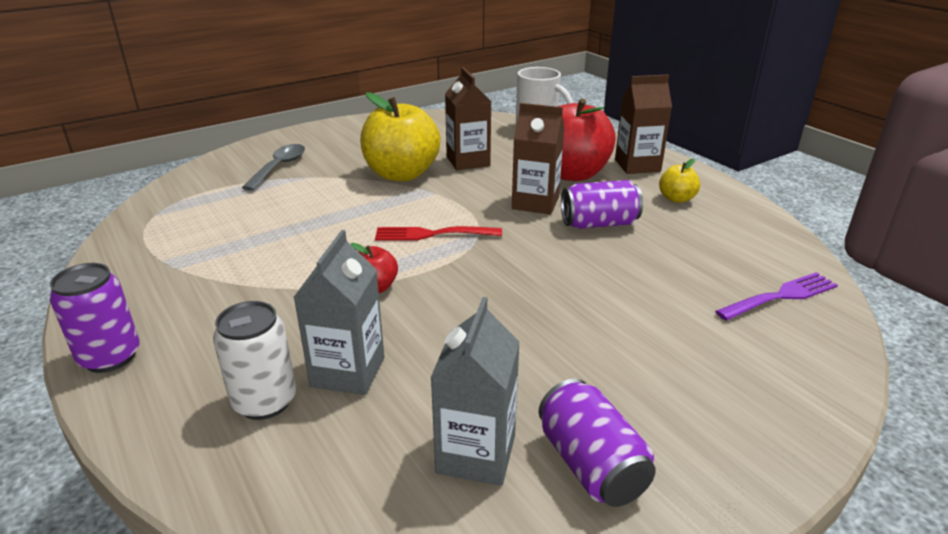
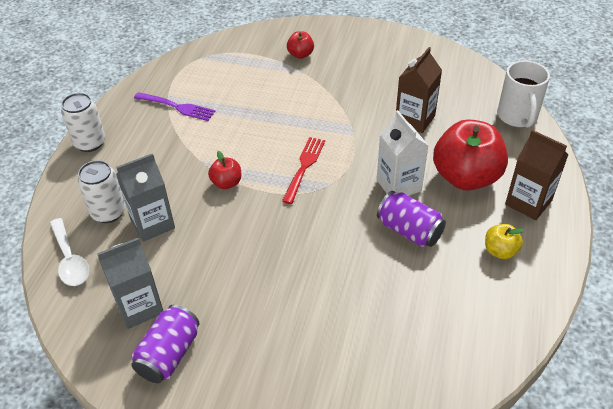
camera: 50 degrees right, 15 degrees up
(110, 357) = (90, 143): purple can -> white can
(279, 167) = (300, 55): grey spoon -> red apple
(291, 485) = (70, 260): none -> white spoon
(401, 174) = (357, 105): yellow apple -> none
(432, 234) = (304, 167): red fork -> red fork turned 60 degrees clockwise
(535, 203) = (398, 185): brown carton -> white carton
(781, 296) = (421, 369): purple fork -> purple fork (177, 107)

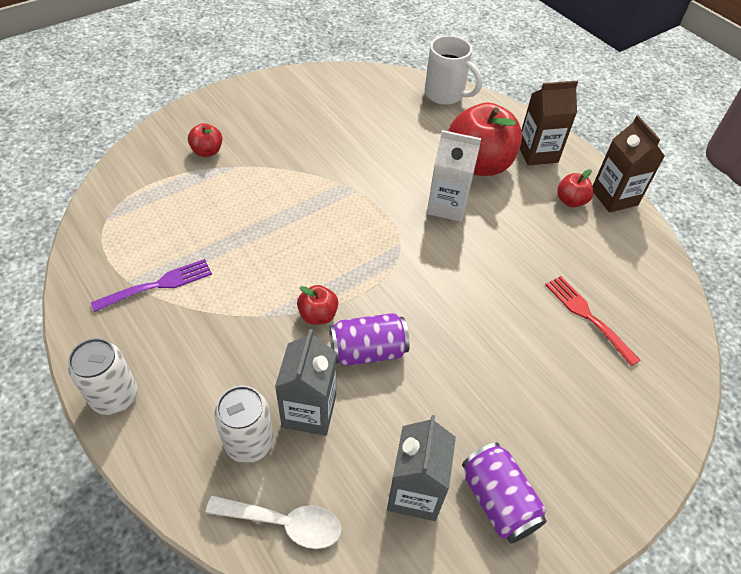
camera: 55 degrees left, 5 degrees up
(304, 167) = (360, 247): red fork -> red fork (587, 316)
(409, 230) = (503, 234): purple can -> purple can (368, 351)
(415, 119) = (383, 145): brown carton -> brown carton (614, 197)
(500, 251) = (570, 201): yellow apple -> red apple

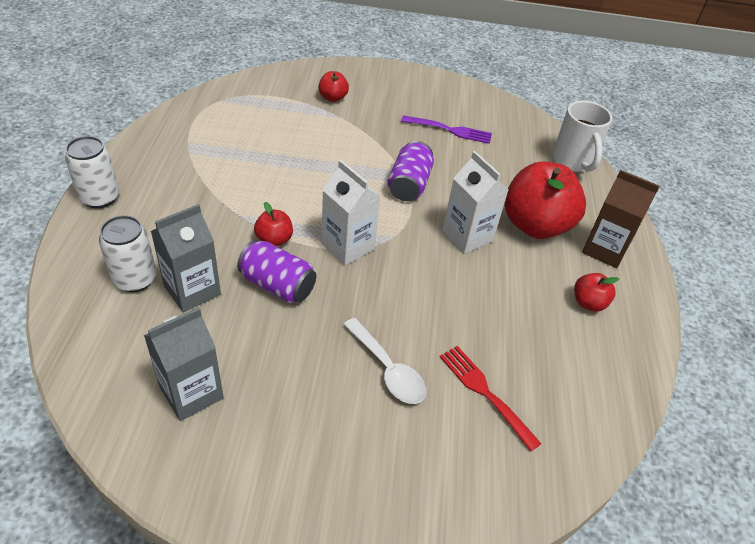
camera: 40 degrees right, 5 degrees down
(158, 285) = (201, 155): purple fork -> purple fork (450, 130)
(284, 523) = (93, 339): white spoon -> white spoon (388, 369)
(378, 277) = (347, 246): none -> white carton
(498, 501) = (238, 449): purple can -> purple can (409, 185)
(587, 316) = (485, 392): red fork -> red fork turned 45 degrees counterclockwise
(614, 197) = (639, 328): brown carton -> none

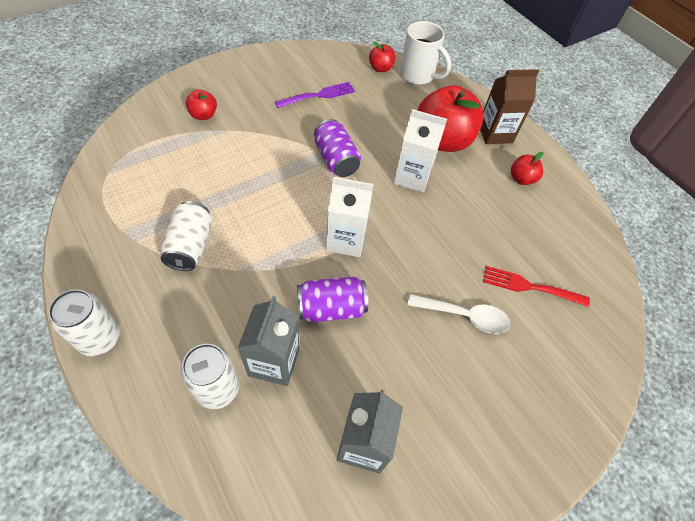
camera: 40 degrees left, 10 degrees up
(222, 178) = (190, 246): none -> white can
(274, 239) = (289, 272): red apple -> red apple (380, 68)

